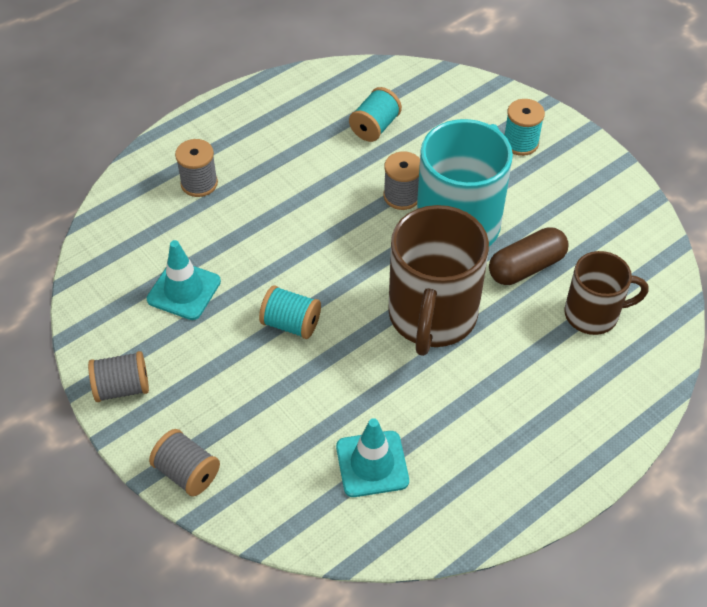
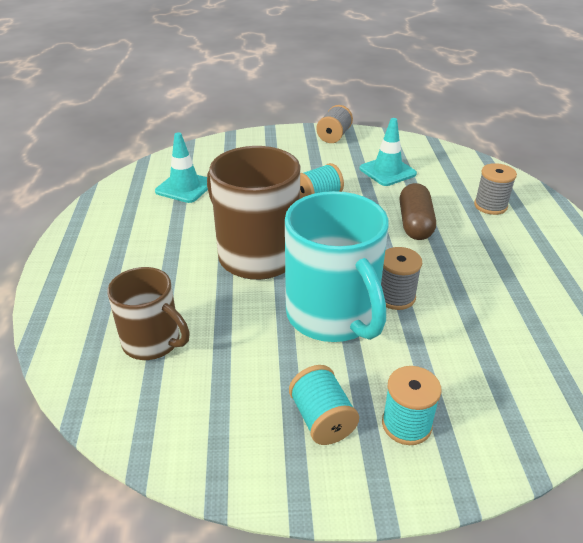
camera: 125 degrees right, 15 degrees down
(187, 472) = (258, 138): grey spool -> none
(375, 127) = (505, 322): turquoise spool -> turquoise spool (322, 419)
(526, 267) = (244, 329): brown capsule -> brown capsule (415, 223)
(593, 314) = (153, 342): brown mug -> brown mug turned 90 degrees counterclockwise

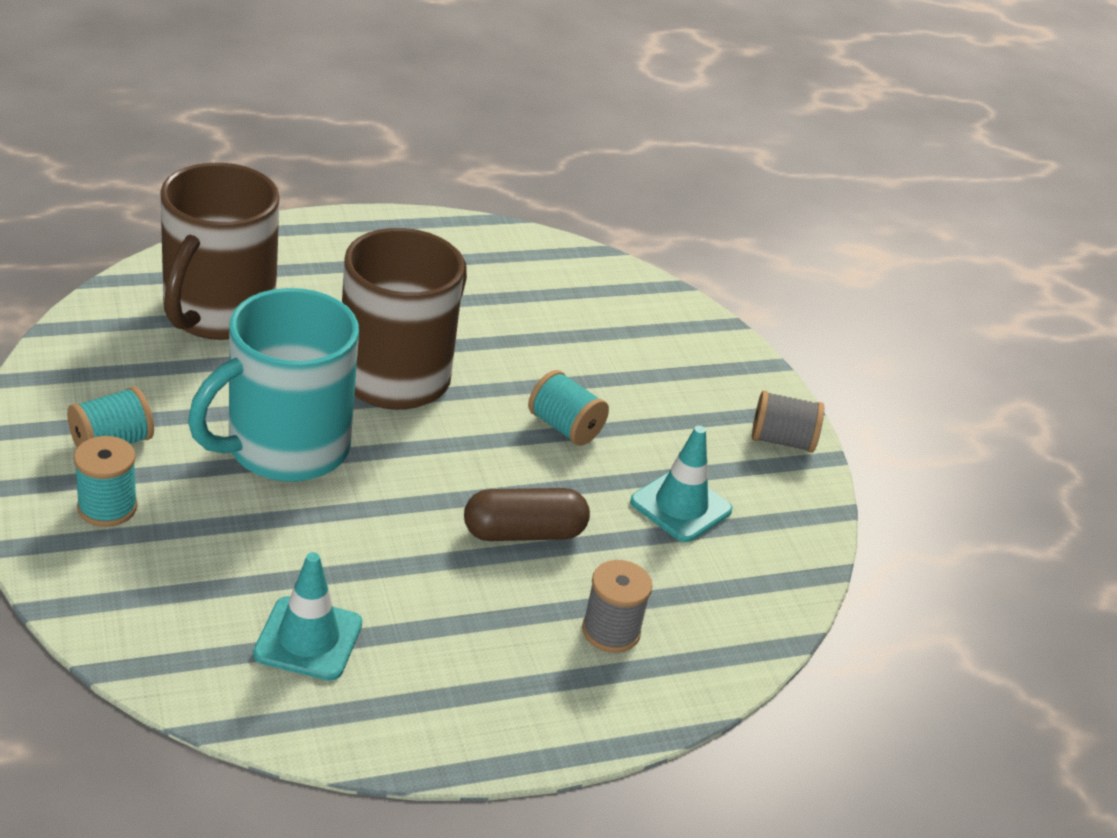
camera: 70 degrees right, 0 degrees up
(153, 342) = (217, 313): brown mug -> brown mug, size x1.66
(184, 187) = (544, 296): turquoise traffic cone -> turquoise traffic cone (308, 639)
(395, 297) = (334, 505): grey spool -> none

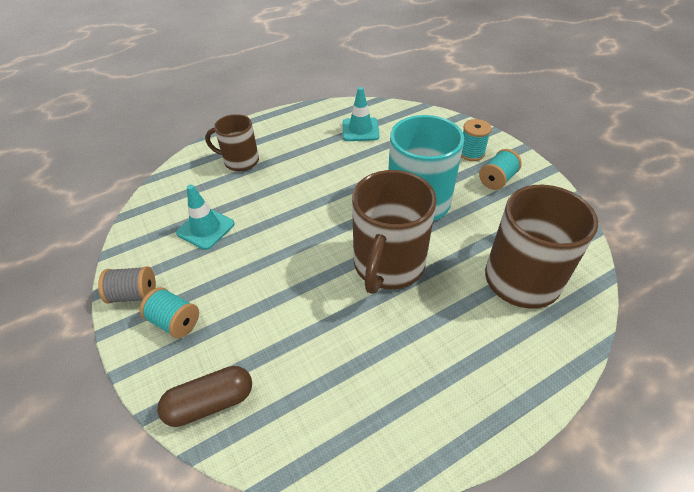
camera: 175 degrees right, 10 degrees up
(524, 533) = (287, 191): brown capsule -> brown capsule (210, 403)
(564, 427) = (277, 259): turquoise spool -> turquoise spool (175, 321)
(611, 631) = (240, 161): grey spool -> brown mug

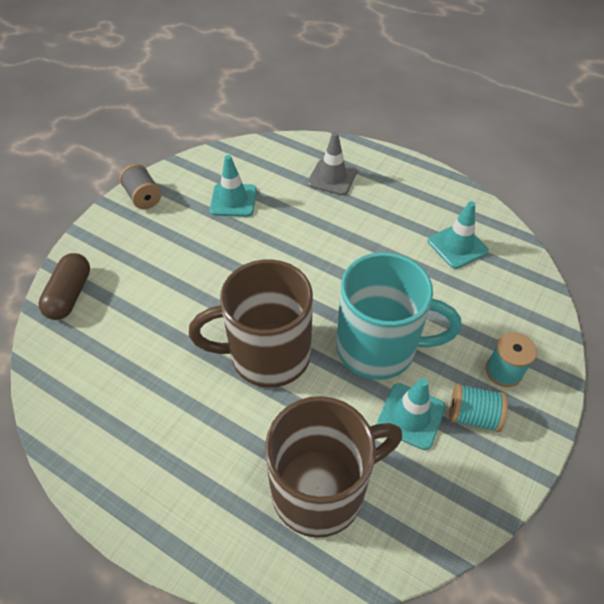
camera: 60 degrees right, 5 degrees up
(175, 321) = (130, 235): turquoise spool -> none
(210, 403) = (70, 295): brown capsule -> brown capsule turned 60 degrees clockwise
(240, 161) = (332, 177): brown mug -> grey traffic cone
(484, 207) = (411, 416): none -> turquoise traffic cone

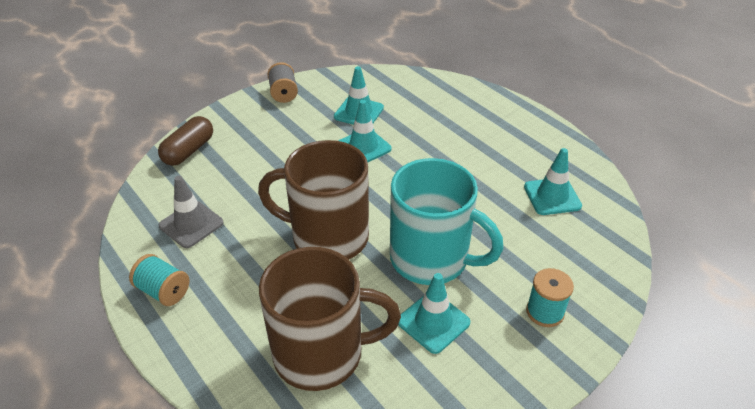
camera: 20 degrees right, 10 degrees down
(256, 239) = (363, 147): none -> turquoise traffic cone
(332, 177) = (458, 114): grey traffic cone -> grey traffic cone (191, 224)
(473, 415) = (494, 339): turquoise spool -> turquoise spool (163, 291)

